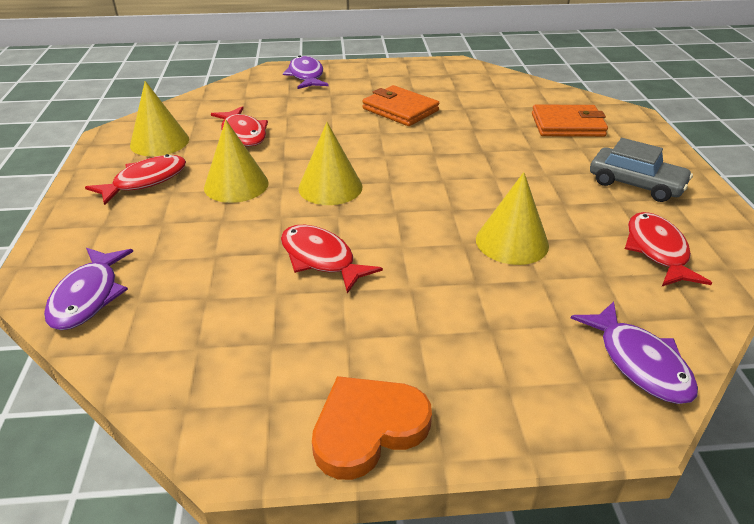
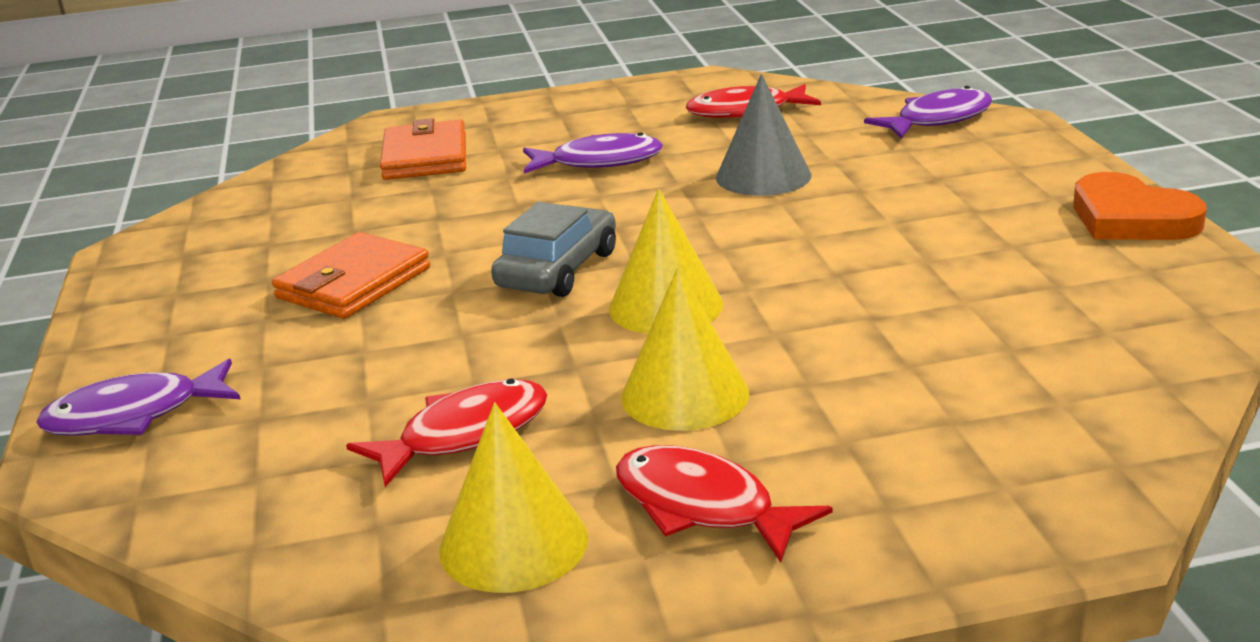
camera: 95 degrees left, 10 degrees down
(88, 296) = (1083, 450): purple fish -> purple fish (599, 162)
(321, 259) = (868, 283): red fish -> none
(512, 242) = (763, 176): yellow cone -> grey cone
(635, 184) = (598, 120): grey car -> grey car (557, 269)

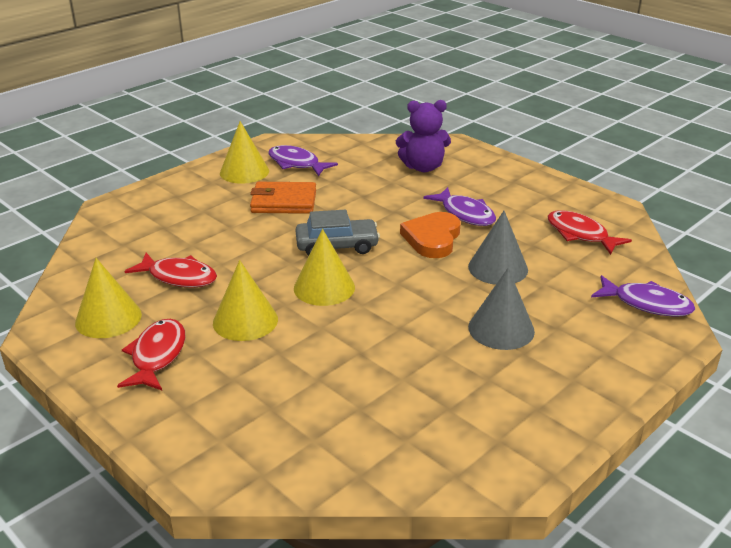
camera: 55 degrees right, 5 degrees up
(134, 415) = (151, 201): purple fish -> purple fish (296, 164)
(187, 297) = (244, 172): none -> yellow cone
(425, 157) = (423, 167): orange wallet -> purple teddy bear
(908, 209) = (501, 329): none -> grey cone
(1131, 218) = (570, 418): orange heart -> orange heart (432, 238)

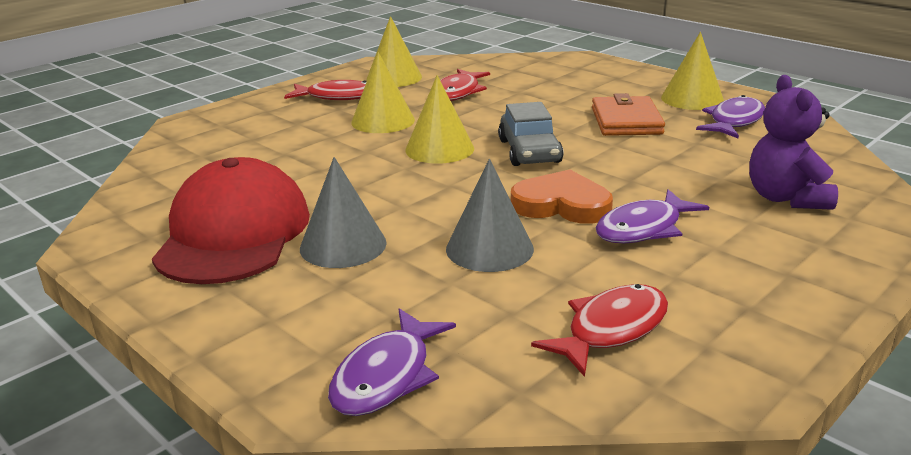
camera: 90 degrees right, 5 degrees down
(488, 388) = (233, 233): none -> red cap

